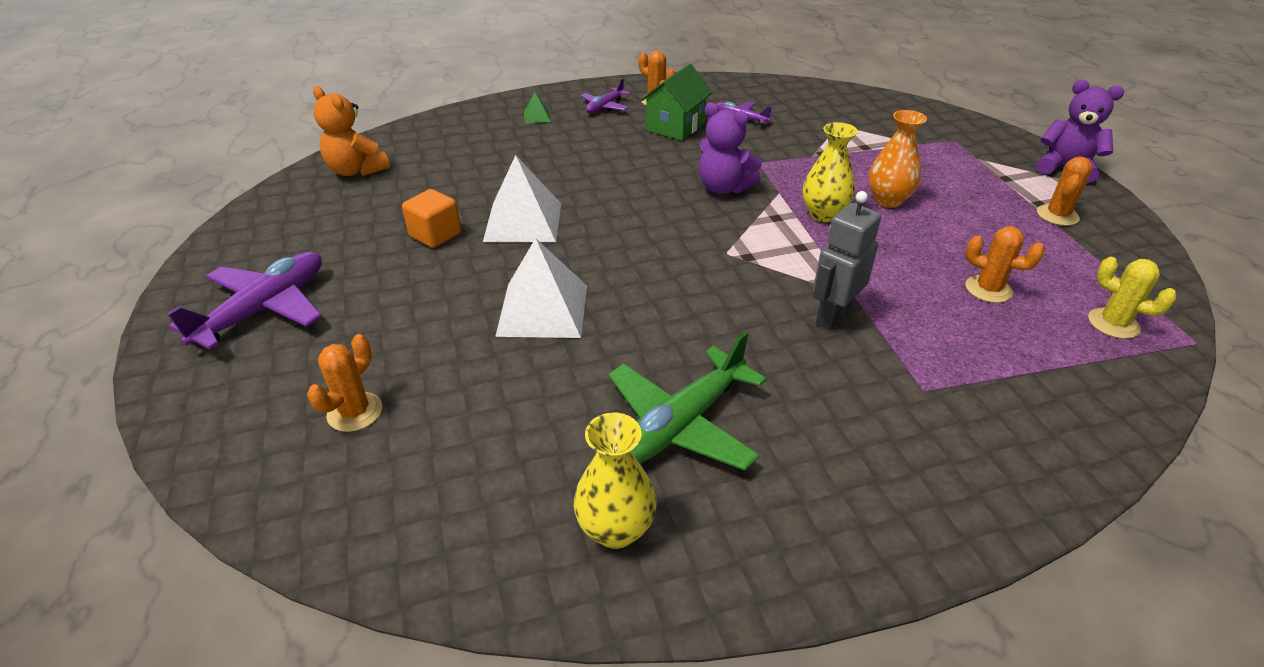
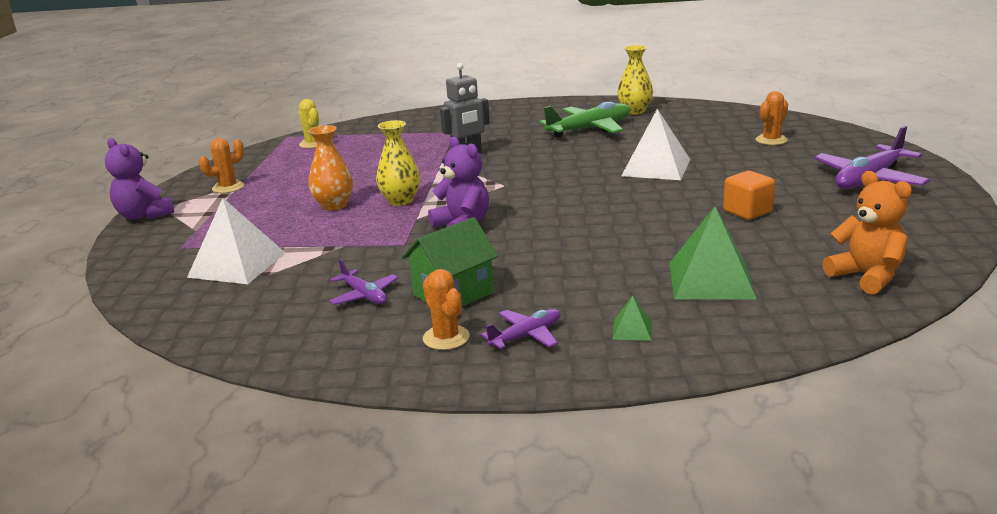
camera: 160 degrees left, 15 degrees down
(482, 156) = (711, 280): none -> green pyramid
(523, 222) = (665, 215): white pyramid -> white pyramid (237, 264)
(988, 289) = (354, 158): orange cactus -> none

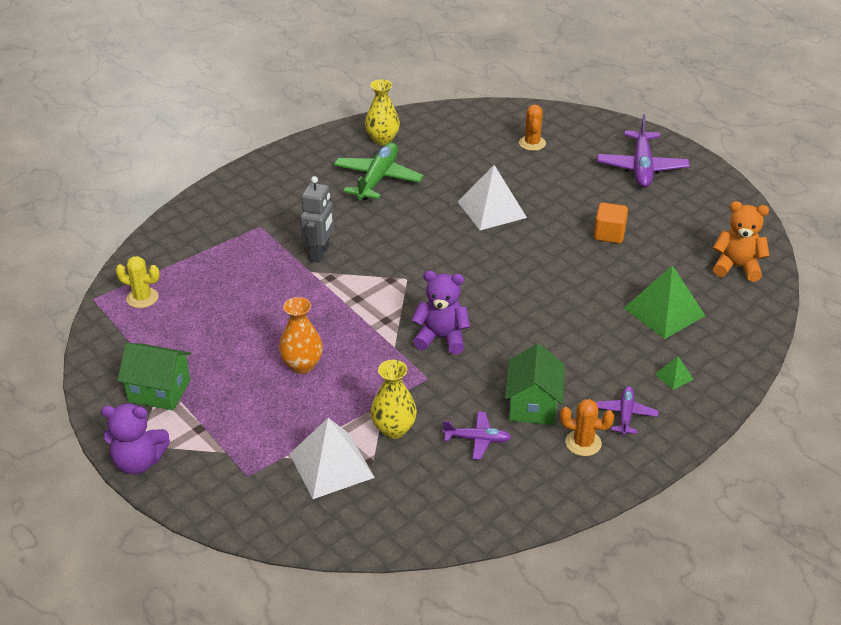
camera: 45 degrees left, 15 degrees up
(228, 187) = (159, 391): orange cactus -> green house
(400, 201) = (350, 334): yellow vase -> yellow vase (393, 429)

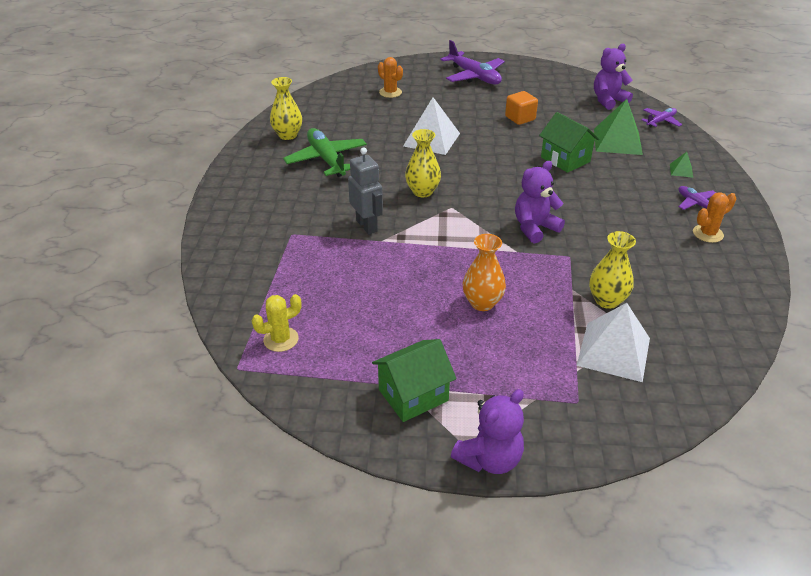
camera: 45 degrees left, 0 degrees up
(406, 251) = (422, 191): none -> yellow vase
(477, 439) = (659, 271): purple plane -> purple plane (661, 121)
(533, 405) = (649, 231): green house -> green house (565, 159)
(737, 267) = (608, 100): orange teddy bear -> purple teddy bear

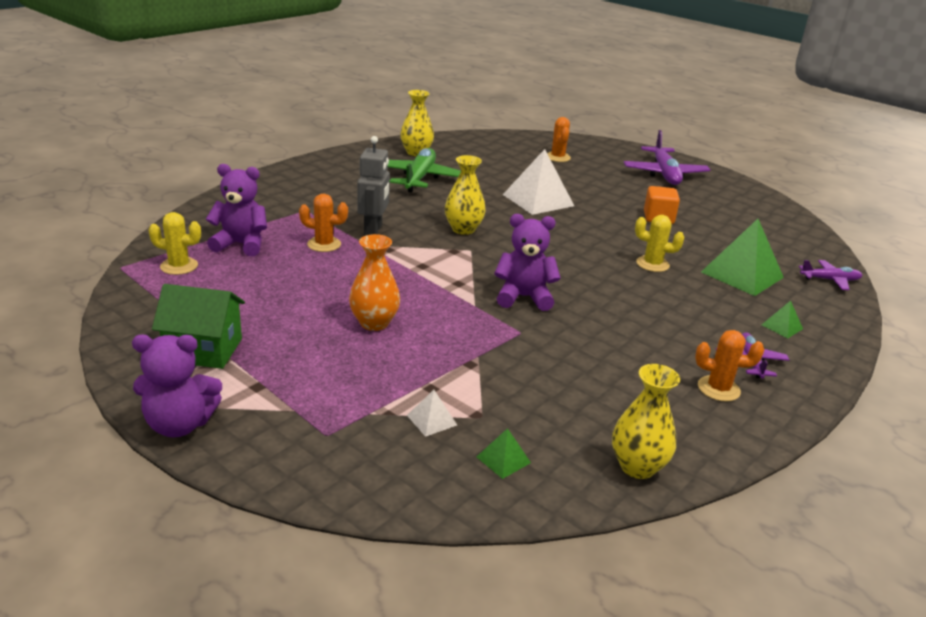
camera: 35 degrees right, 10 degrees down
(352, 257) = (324, 244): none -> orange cactus
(565, 159) = (652, 264): green house -> yellow cactus
(606, 300) = (497, 381): yellow vase -> yellow vase (637, 467)
(608, 100) = (791, 241): purple teddy bear -> purple teddy bear (241, 244)
(613, 351) = (432, 420): white pyramid -> white pyramid, size x0.45
(681, 351) = (503, 459): none -> green pyramid

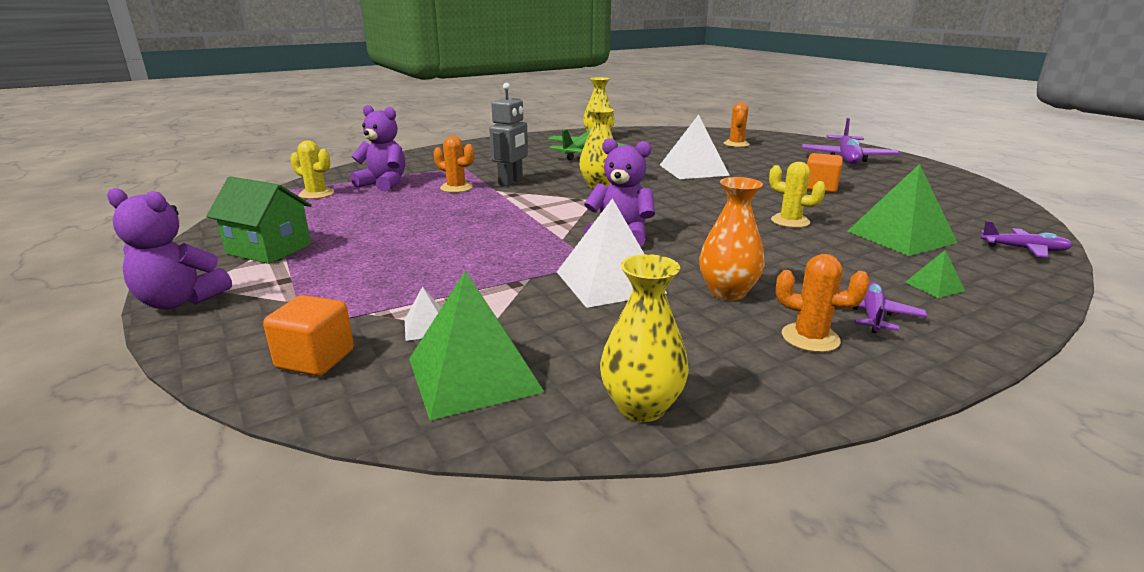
camera: 20 degrees right, 5 degrees down
(367, 466) = (315, 359): none -> orange cube
(374, 323) = (446, 243): orange vase -> orange vase (727, 292)
(503, 459) = (473, 374): green pyramid -> green pyramid, size x2.23
(546, 352) = (609, 282): none -> white pyramid

